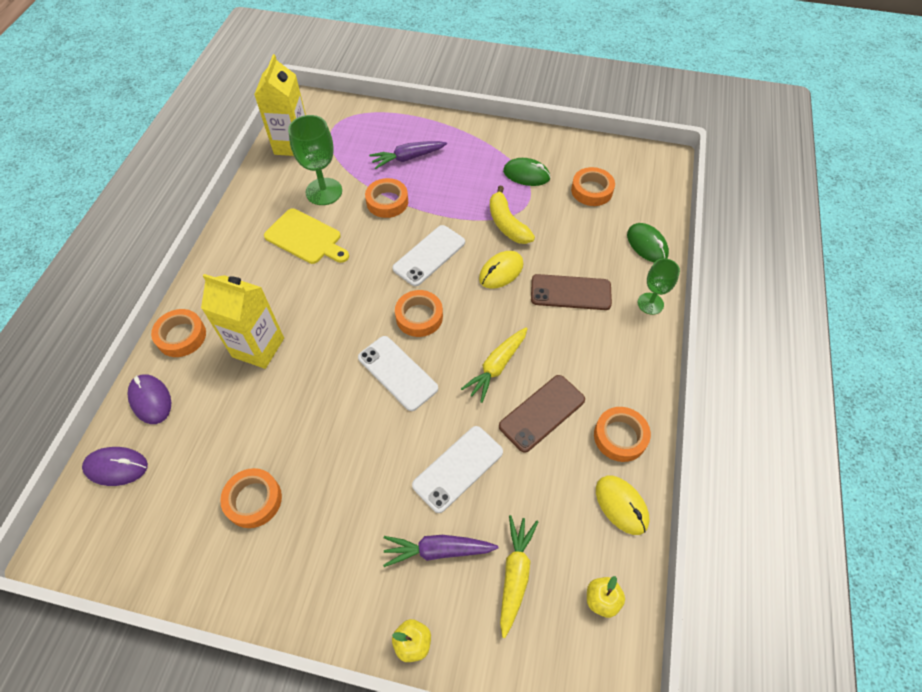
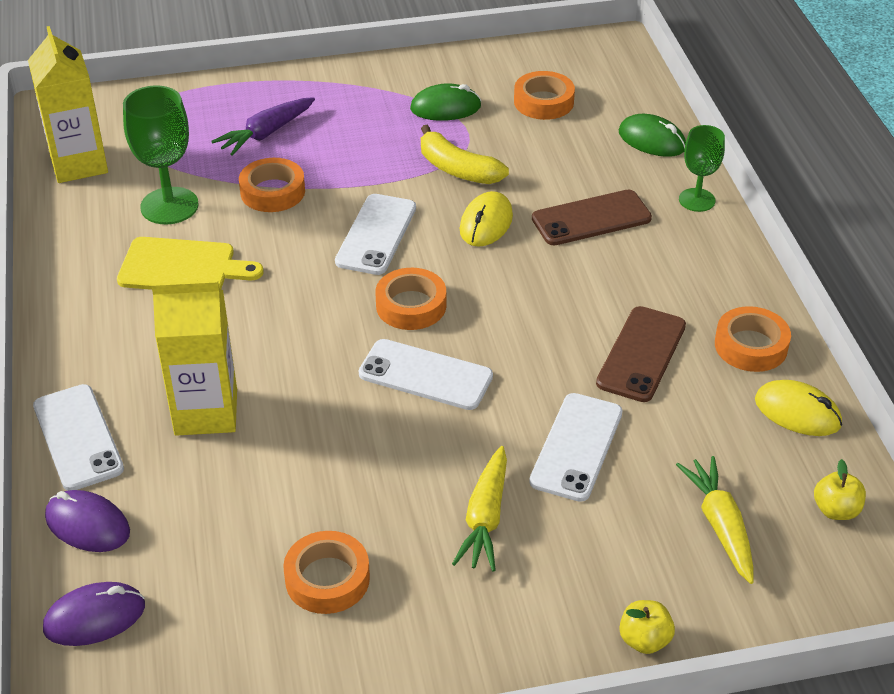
camera: 25 degrees left, 15 degrees down
(181, 336) = (78, 437): orange tape -> white phone
(437, 550) = (609, 538): purple carrot -> none
(496, 367) = (551, 326): yellow carrot -> yellow carrot (485, 519)

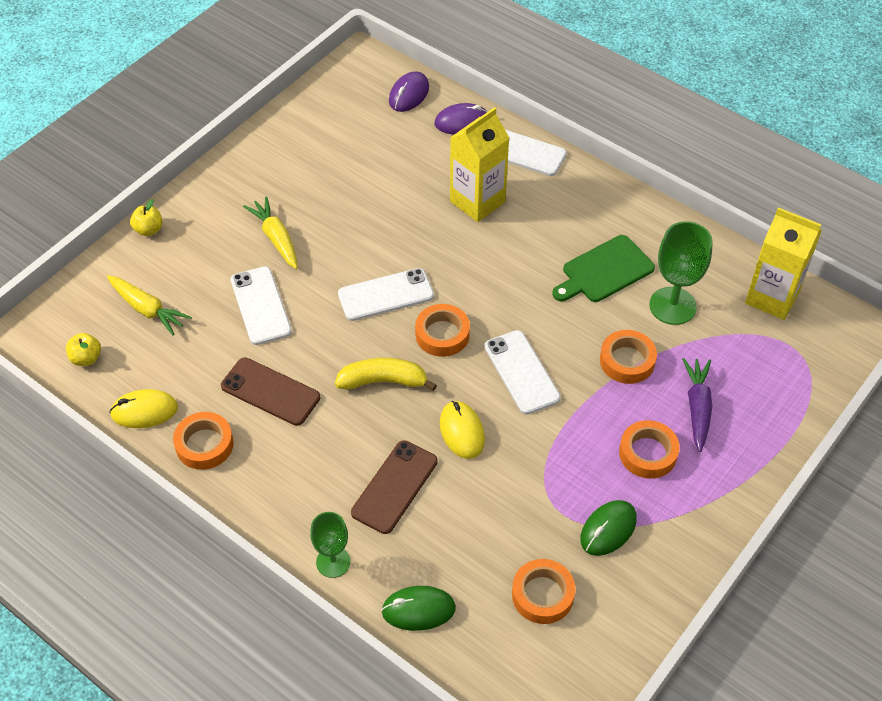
camera: 140 degrees right, 10 degrees up
(182, 267) = (604, 271): yellow cutting board -> green cutting board
(327, 579) = (325, 167): orange tape -> orange tape (648, 453)
(457, 169) = (532, 469): yellow banana -> yellow banana (383, 381)
(641, 354) = (270, 392): brown phone -> brown phone turned 45 degrees counterclockwise

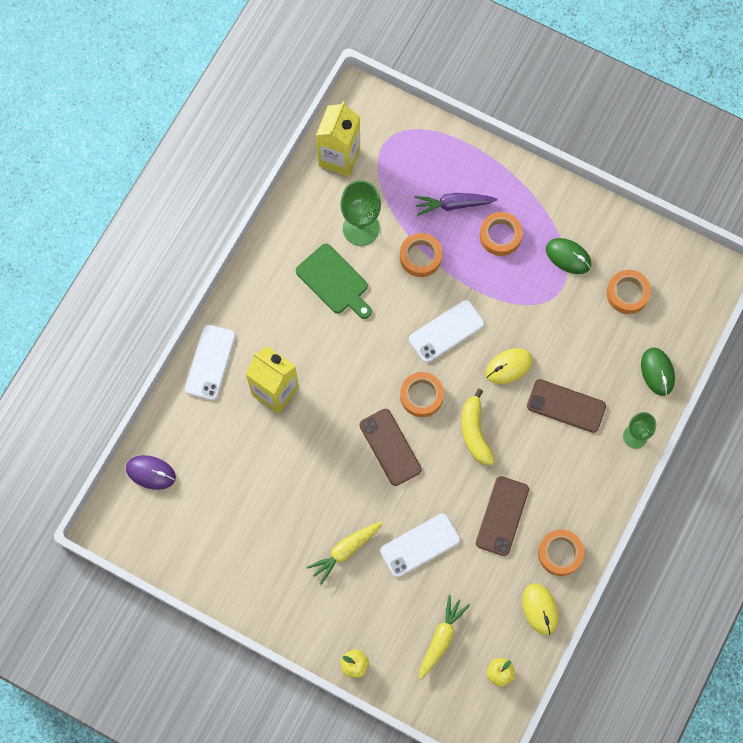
camera: 100 degrees left, 20 degrees up
(386, 295) = (390, 447): white phone -> brown phone
(462, 122) = (180, 419): purple mouse -> none

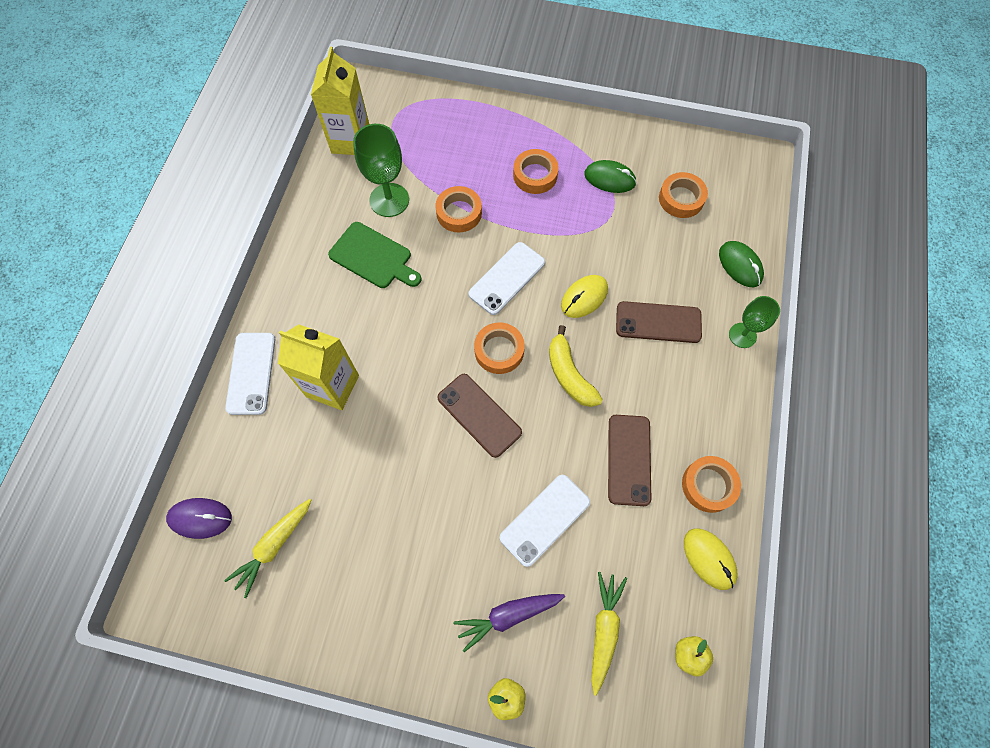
camera: 15 degrees left, 5 degrees down
(345, 551) = (457, 551): yellow carrot -> yellow carrot (273, 546)
(453, 205) = (478, 158): purple carrot -> purple carrot (507, 616)

